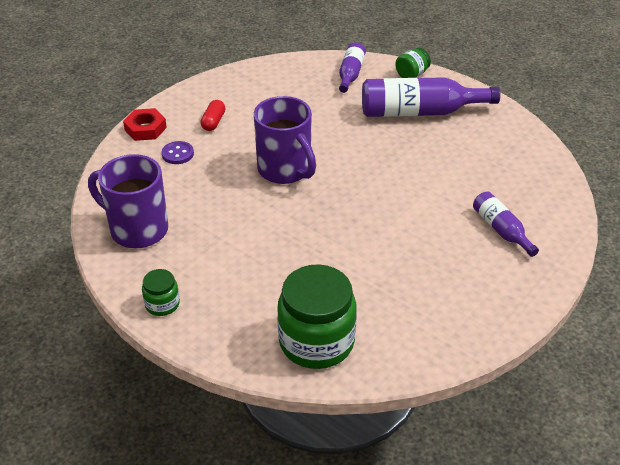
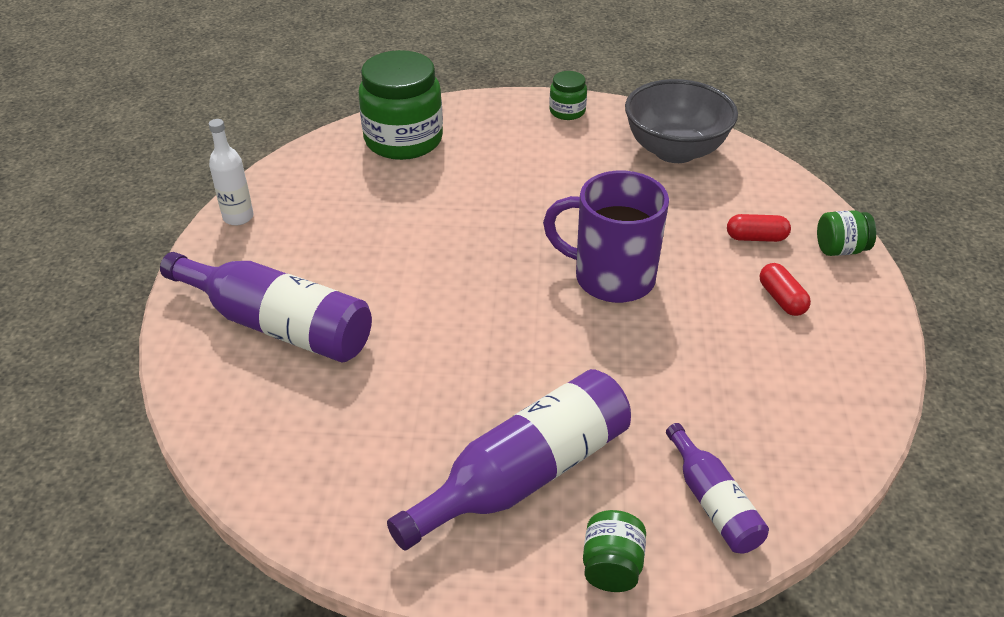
camera: 145 degrees right, 0 degrees up
(137, 229) = (675, 150): purple mug -> grey bowl
(145, 128) = (840, 249): red nut -> green jar
(178, 154) = (756, 238): purple button -> red capsule
(493, 326) = (238, 217): none -> white bottle
(501, 230) = (278, 325): purple bottle -> purple bottle, size x1.81

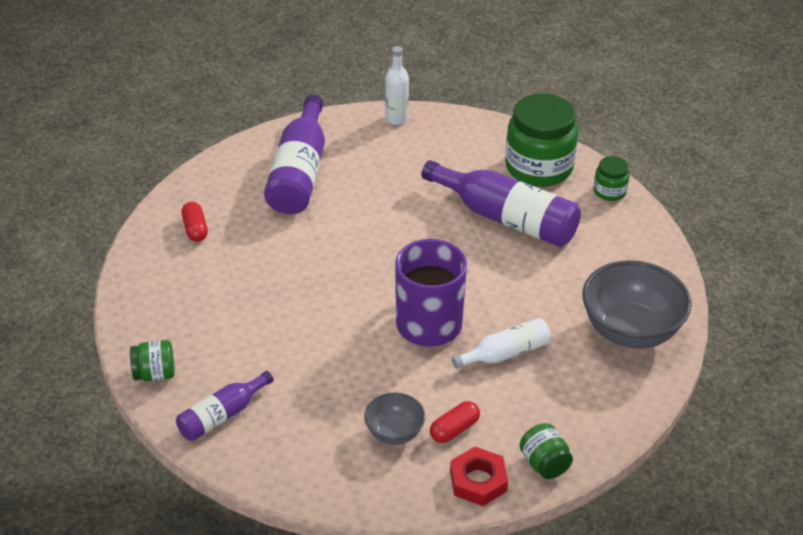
camera: 70 degrees right, 0 degrees up
(524, 475) = (214, 318): purple bottle -> purple bottle (506, 218)
(567, 111) = (646, 250): green jar -> green jar (609, 191)
(679, 235) = (505, 353): none -> white bottle
(756, 238) = (529, 403): red capsule -> red capsule (195, 229)
(777, 346) = (394, 433): none -> grey bowl
(858, 300) = (478, 481): none -> red nut

